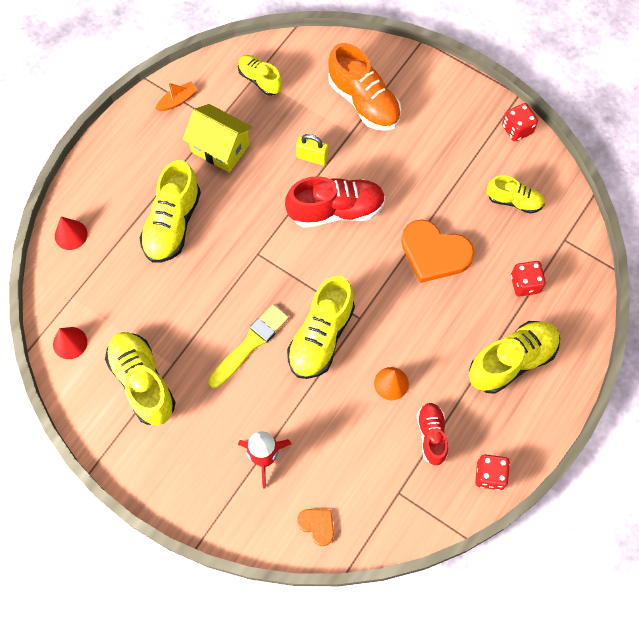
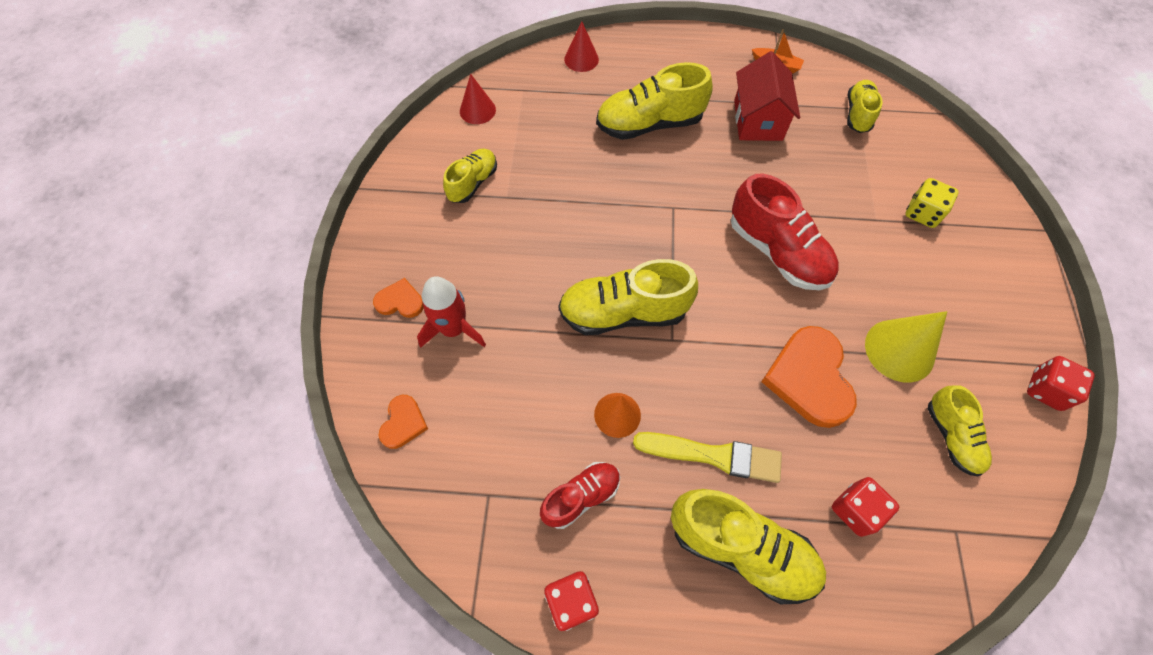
camera: 60 degrees right, 5 degrees down
(142, 382) = (473, 183): yellow shoe -> yellow shoe, size x0.59
(218, 485) = (400, 301): none -> orange heart
(220, 148) = (758, 120): yellow house -> red house
(250, 344) = (571, 251): yellow brush -> yellow brush (713, 455)
(312, 157) = (817, 199): yellow padlock -> none
(364, 102) = (922, 213): orange shoe -> yellow dice
(447, 188) = (899, 350): none -> yellow cone

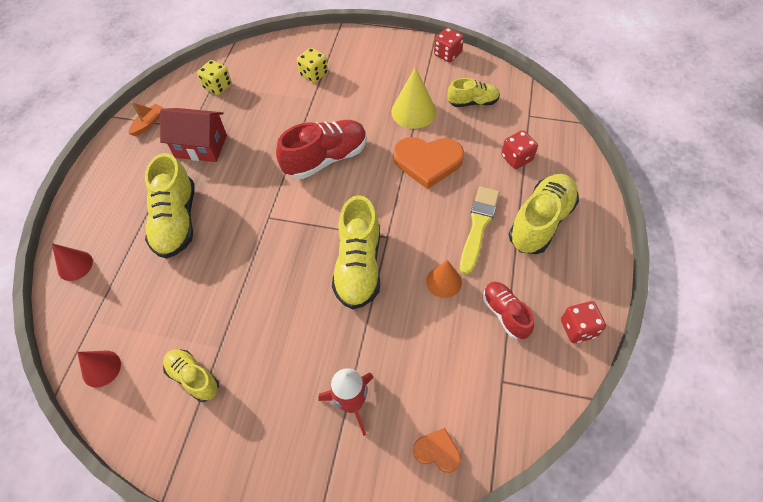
camera: 80 degrees left, 5 degrees down
(400, 301) = (314, 454): orange heart -> none
(858, 114) = (218, 86): yellow shoe -> yellow dice

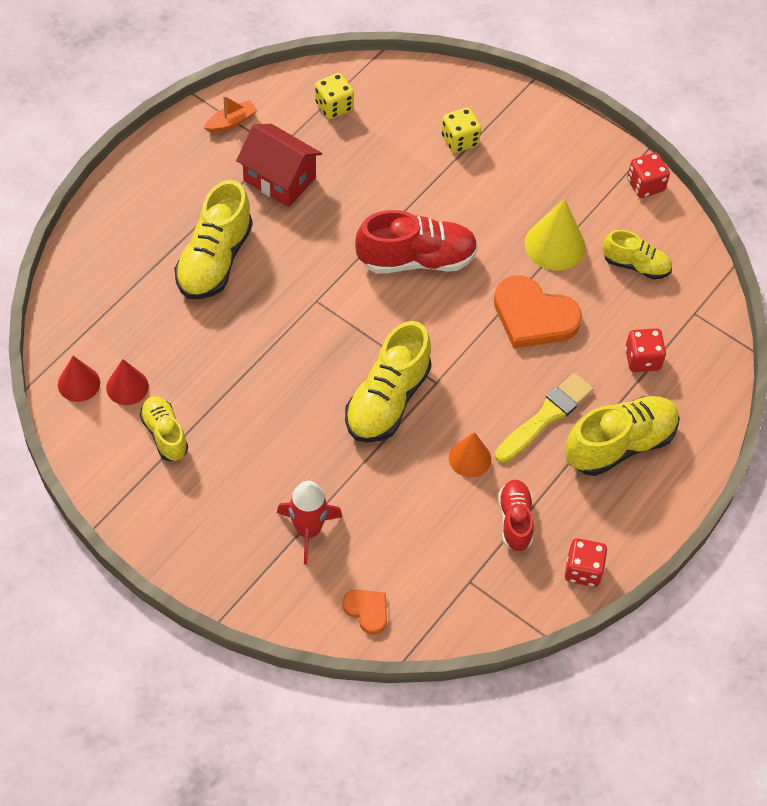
camera: 20 degrees right, 0 degrees up
(75, 265) = (89, 262): red cone -> red cone (127, 387)

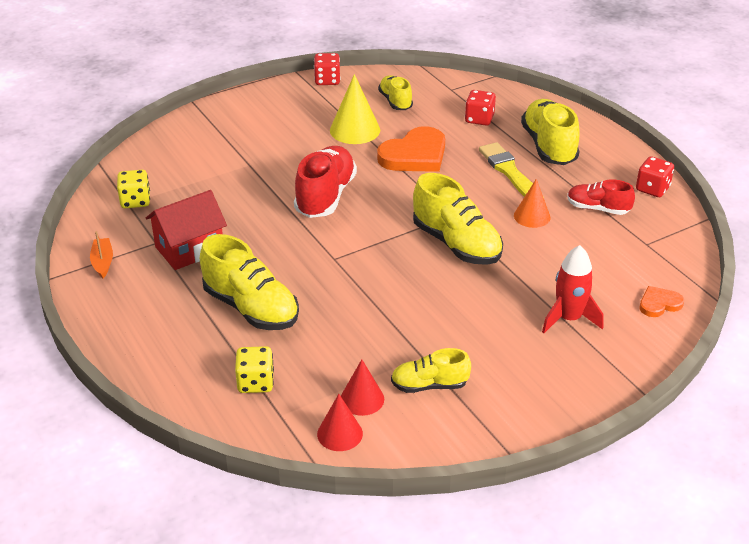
camera: 65 degrees left, 20 degrees down
(459, 140) = (223, 148): yellow dice -> yellow dice (255, 382)
(636, 265) = (395, 101): yellow shoe -> yellow shoe turned 60 degrees counterclockwise

